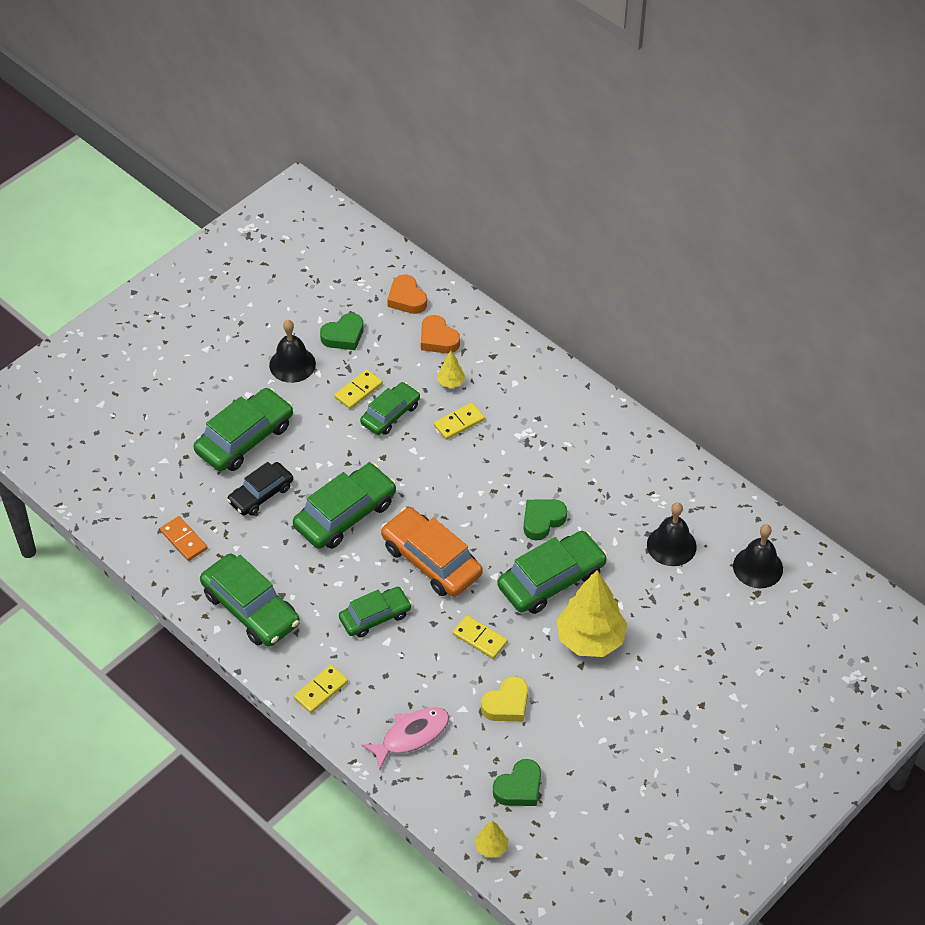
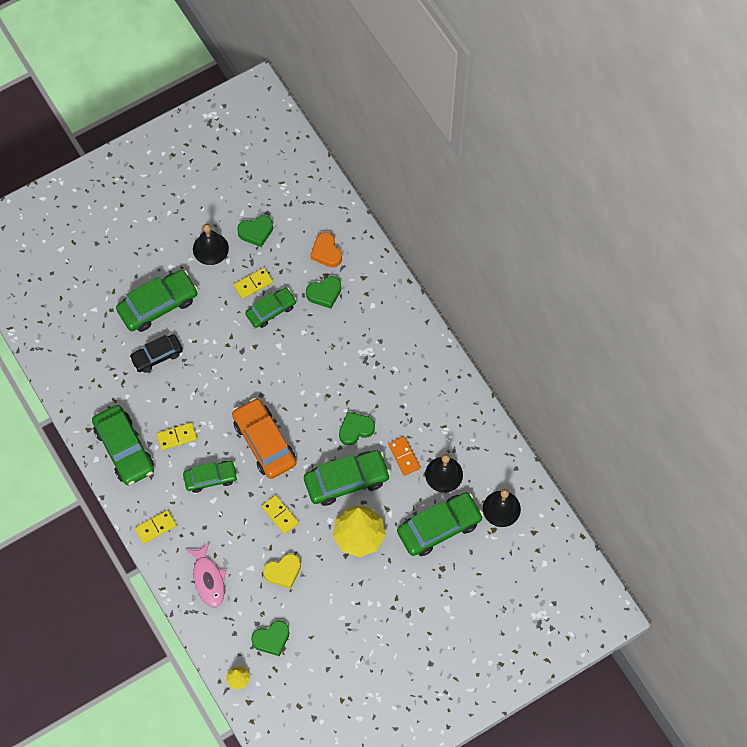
camera: 15 degrees right, 15 degrees up
(183, 540) = (91, 380): orange domino -> orange domino (404, 456)
(345, 514) = (213, 388): green car -> green car (439, 527)
(406, 298) = (313, 210): orange heart -> none
(411, 735) = (208, 579): pink fish -> pink fish turned 90 degrees clockwise
(451, 382) = (324, 293): yellow tree -> green heart
(459, 423) = (320, 330): yellow domino -> yellow domino (177, 437)

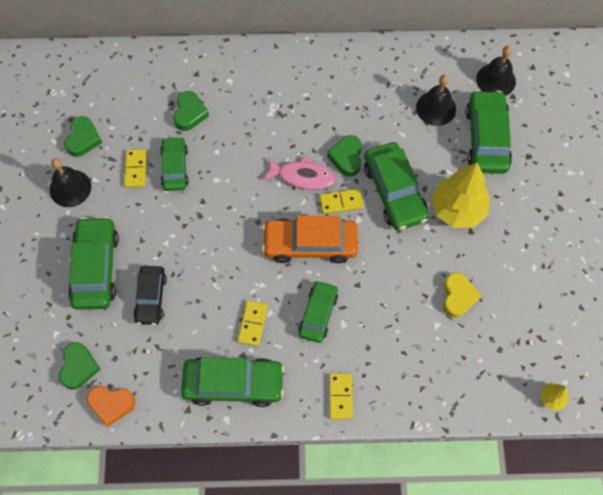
camera: 60 degrees left, 0 degrees up
(208, 579) = (427, 372): pink fish -> pink fish (302, 176)
(271, 639) = (524, 344): green heart -> green heart (79, 367)
(280, 515) = (395, 269): yellow domino -> yellow domino (341, 202)
(326, 252) = (149, 91): orange heart -> orange heart (111, 404)
(346, 481) = (394, 191): green car -> green car turned 150 degrees clockwise
(404, 456) = (398, 131): orange domino -> none

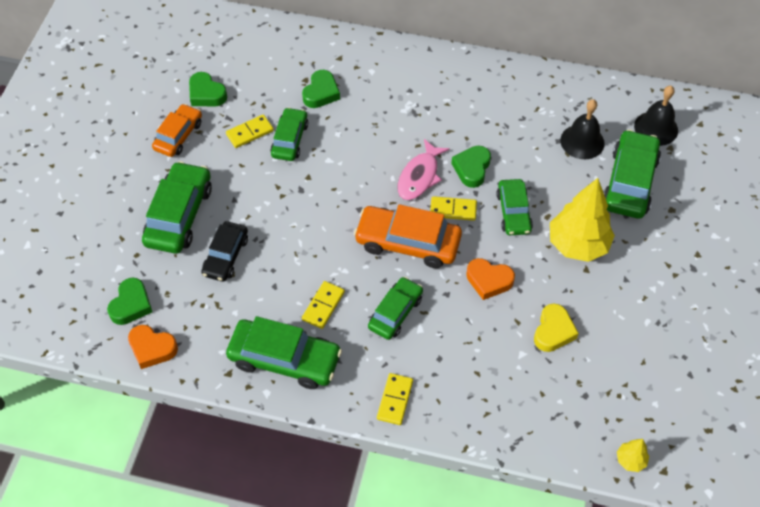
camera: 15 degrees right, 10 degrees down
(70, 188) = (178, 136): black bell -> orange car
(83, 139) = (206, 94): green heart -> green heart turned 105 degrees clockwise
(136, 169) = (250, 132): yellow domino -> yellow domino turned 45 degrees clockwise
(302, 176) = (420, 176): pink fish -> pink fish turned 90 degrees clockwise
(390, 263) = (489, 281): none -> orange heart
(394, 191) = (513, 212): green car -> green car, size x0.64

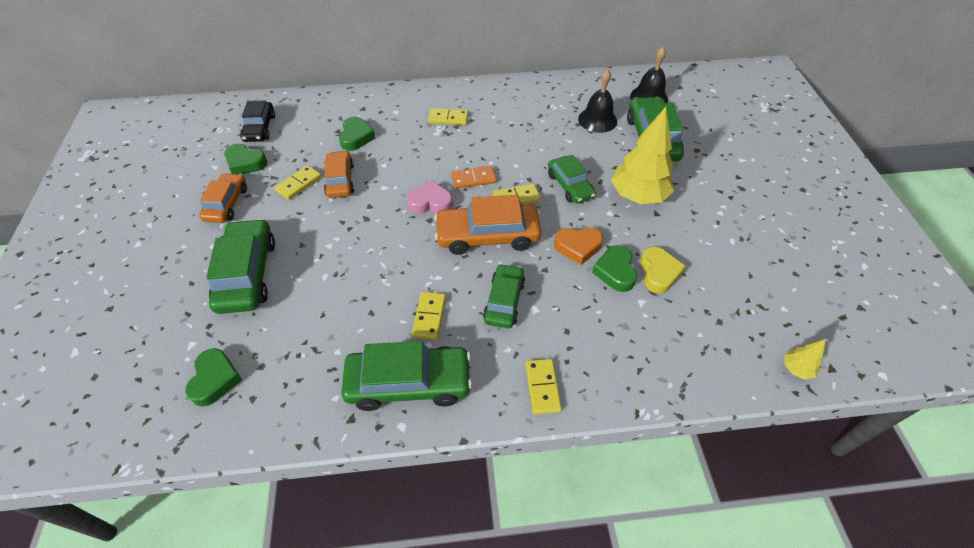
camera: 20 degrees left, 5 degrees down
(152, 348) = (252, 420): orange heart -> none
(226, 256) = (309, 299): black car -> black car (260, 128)
(290, 139) = (340, 180): green car -> orange car
(367, 190) = (430, 203): none -> pink heart
(420, 176) = (473, 179): pink fish -> orange domino
(423, 95) = (448, 118): none -> yellow domino
(472, 168) = (517, 162): green heart -> green heart (615, 271)

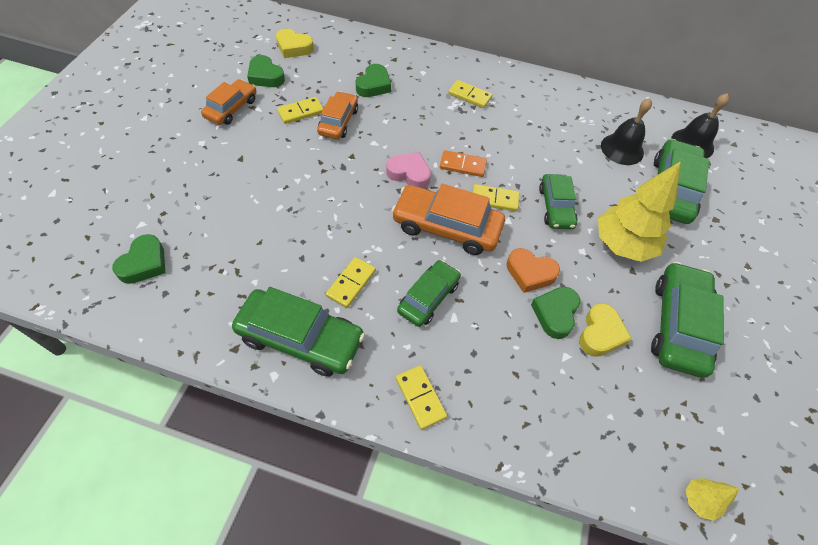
camera: 20 degrees right, 5 degrees up
(247, 274) = (216, 179): green car -> green car (678, 325)
(260, 128) = (294, 47): black car -> yellow heart
(542, 387) = (420, 397): yellow domino -> yellow domino turned 45 degrees counterclockwise

